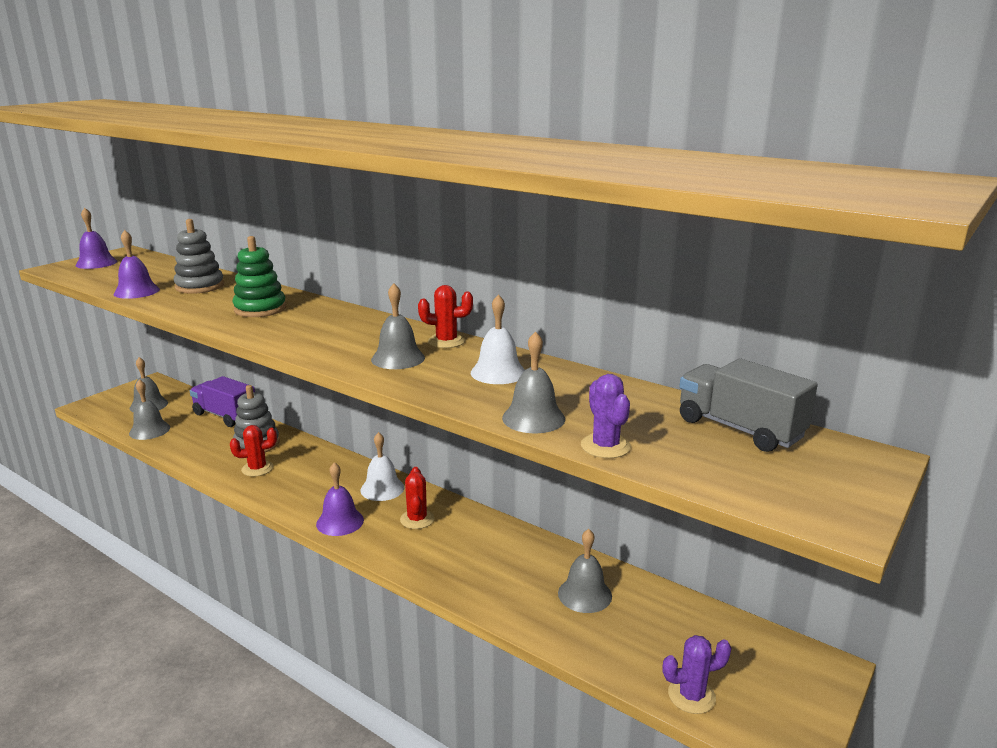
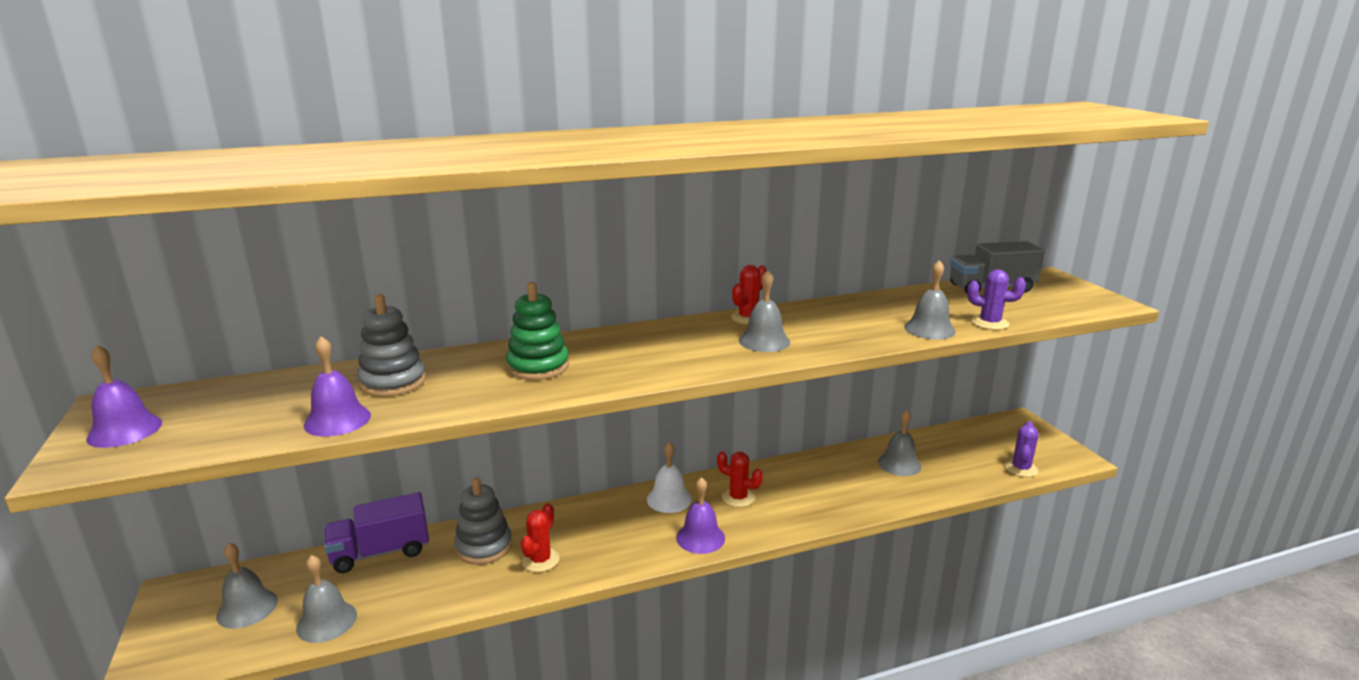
camera: 55 degrees left, 0 degrees up
(498, 372) = (836, 318): white bell -> none

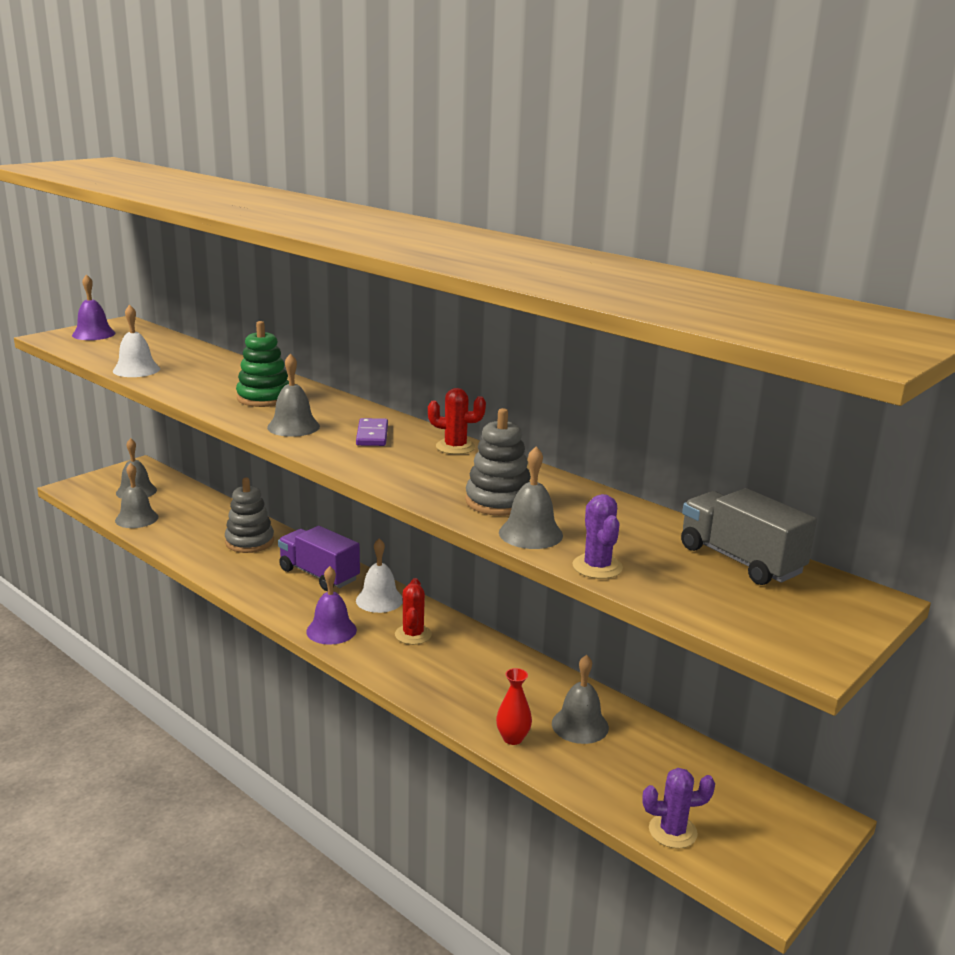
camera: 60 degrees right, 0 degrees up
(337, 420) = (136, 370): purple bell -> white bell
(381, 552) = (217, 509): purple truck -> purple truck (319, 575)
(393, 382) = (202, 368): grey stacking toy -> grey stacking toy (498, 501)
(540, 560) = (248, 568): red cactus -> none
(692, 340) = (372, 435): none -> purple domino
(764, 341) = (402, 462): grey bell -> grey bell (293, 427)
(903, 494) = (513, 738): none -> red vase

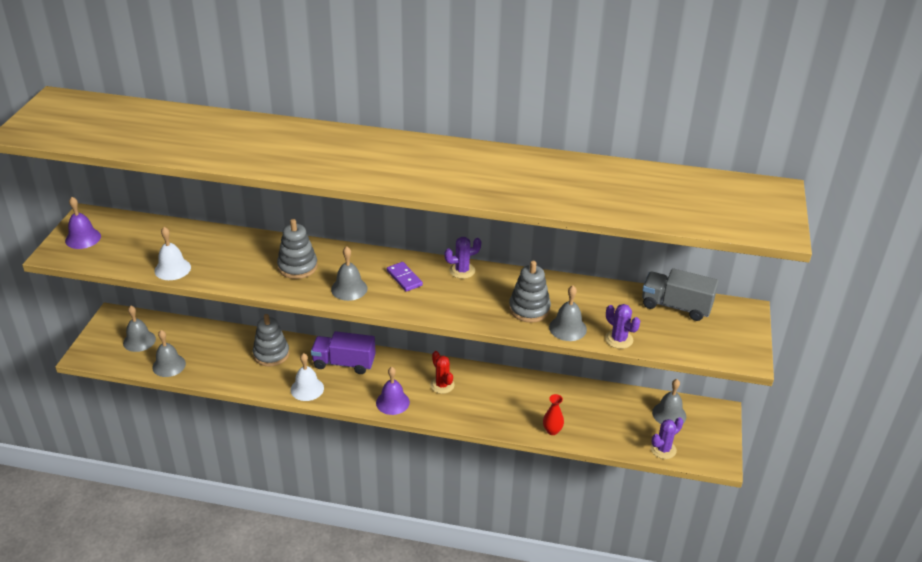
camera: 30 degrees left, 15 degrees up
(264, 398) = (297, 267): green stacking toy -> grey stacking toy
(379, 600) = (399, 367): white bell -> white bell (307, 389)
(455, 447) = (462, 270): red cactus -> purple cactus
(580, 725) = (578, 407): grey bell -> grey bell (669, 414)

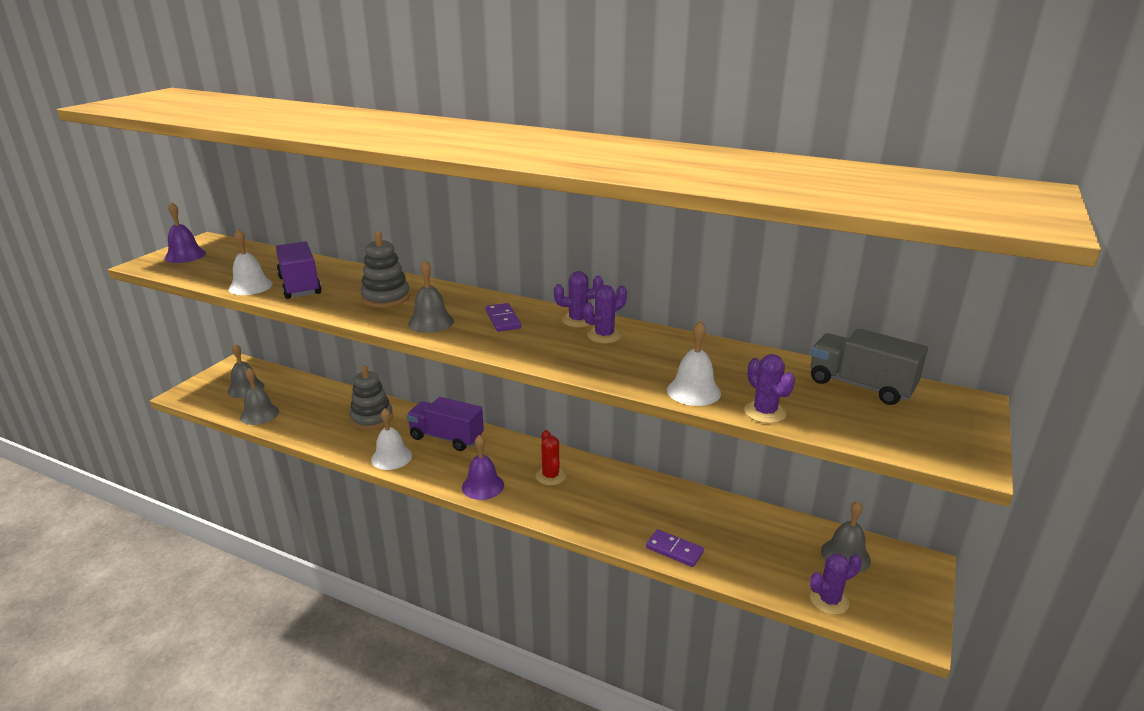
camera: 15 degrees right, 10 degrees down
(216, 263) = (300, 286): none -> purple truck
(487, 284) = (604, 335): none -> purple cactus
(529, 309) = (648, 365): grey stacking toy -> none
(552, 431) = (674, 550): red vase -> purple domino
(567, 328) = (693, 391): grey bell -> white bell

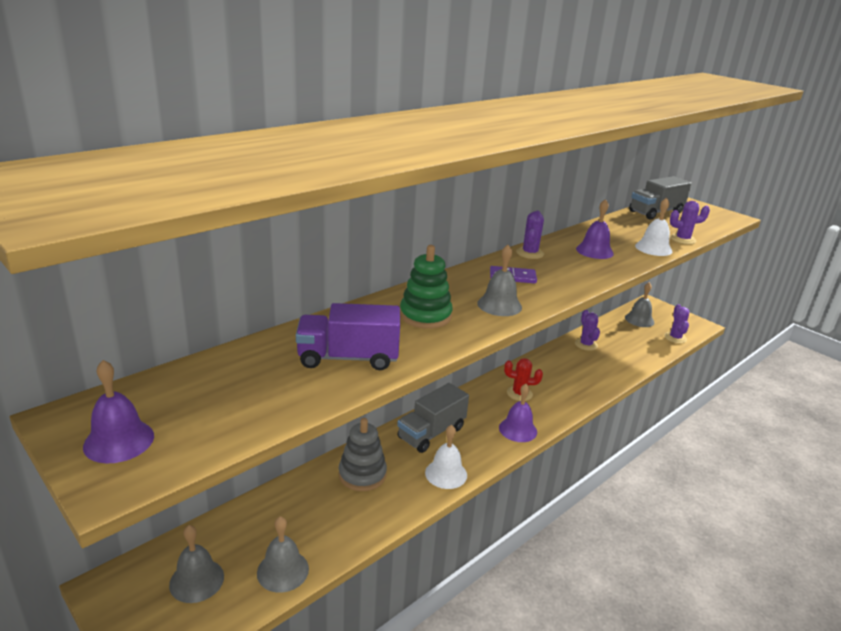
camera: 70 degrees left, 0 degrees up
(250, 286) = (317, 391): white bell -> none
(386, 298) = (425, 316): grey stacking toy -> green stacking toy
(446, 437) = (431, 433): purple truck -> grey truck
(604, 335) = (561, 251): purple cactus -> purple cactus (586, 344)
(631, 353) = (594, 251): none -> purple bell
(674, 550) = (622, 369): purple domino -> none

